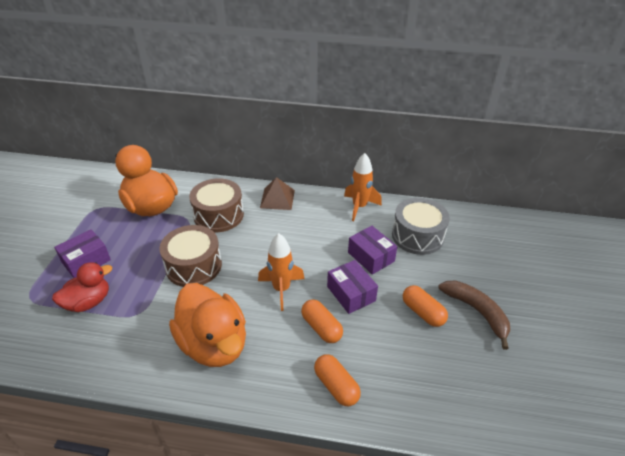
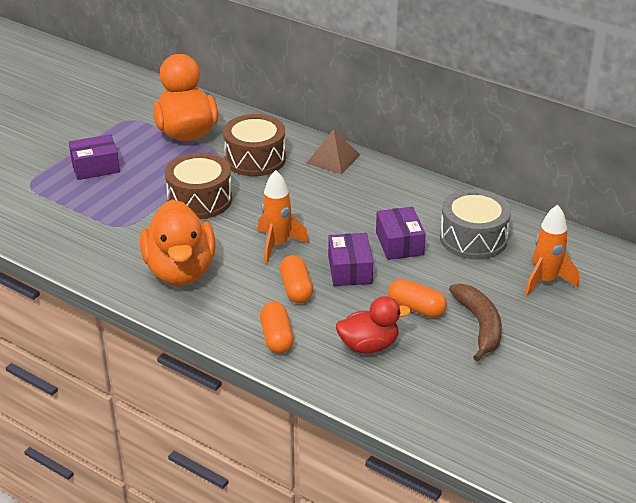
camera: 25 degrees right, 5 degrees down
(88, 302) = (81, 203): red duck -> red duck (369, 345)
(359, 207) = (426, 191): orange rocket -> orange rocket (545, 281)
(422, 312) = (416, 308): orange capsule -> orange capsule turned 45 degrees counterclockwise

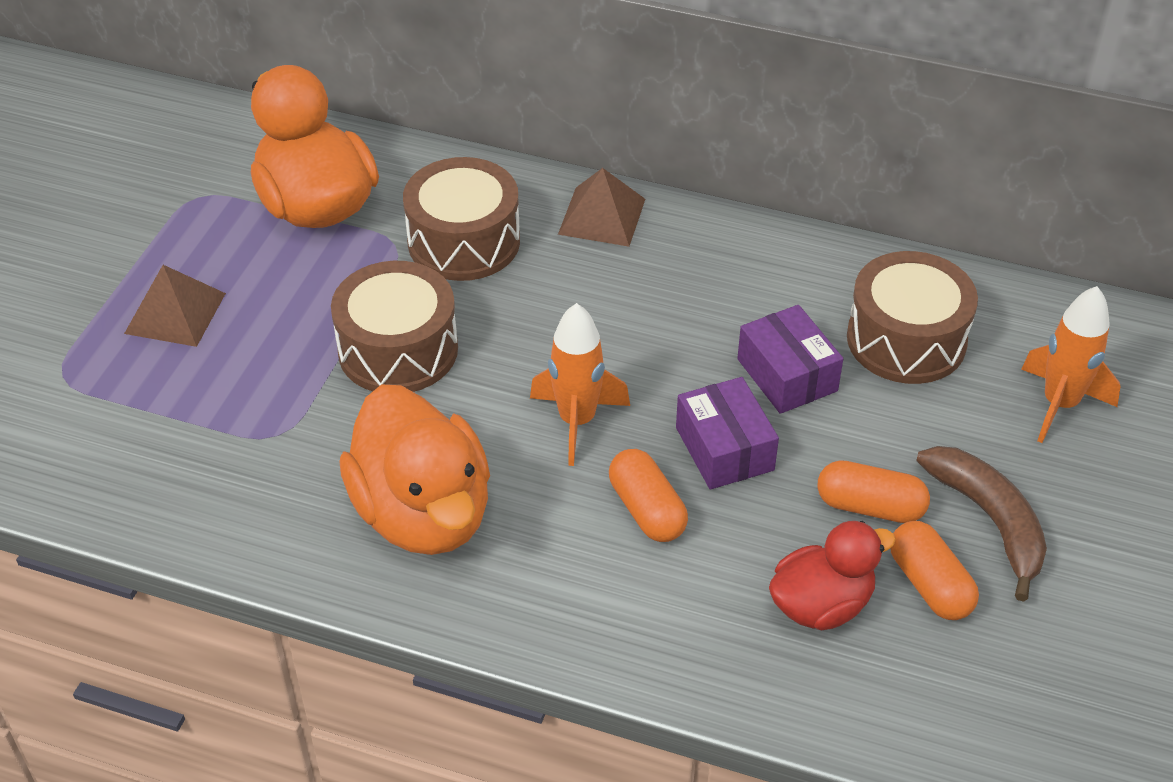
camera: 15 degrees left, 10 degrees up
(95, 167) = (175, 313): purple box -> brown pyramid
(277, 337) = (654, 624): orange capsule -> orange capsule (930, 584)
(473, 238) = (906, 340): grey drum -> brown drum

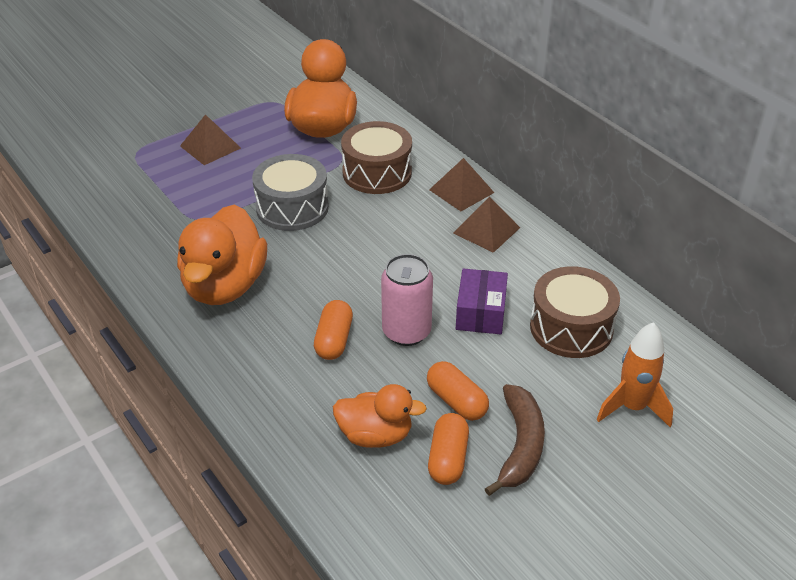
camera: 35 degrees right, 5 degrees down
(398, 350) = (292, 207): brown drum -> grey drum
(577, 421) = (343, 281): orange rocket -> none
(686, 258) = (486, 230): none -> brown pyramid
(724, 449) = (406, 332): purple box -> pink can
(821, 605) = (375, 435): red duck -> orange duck

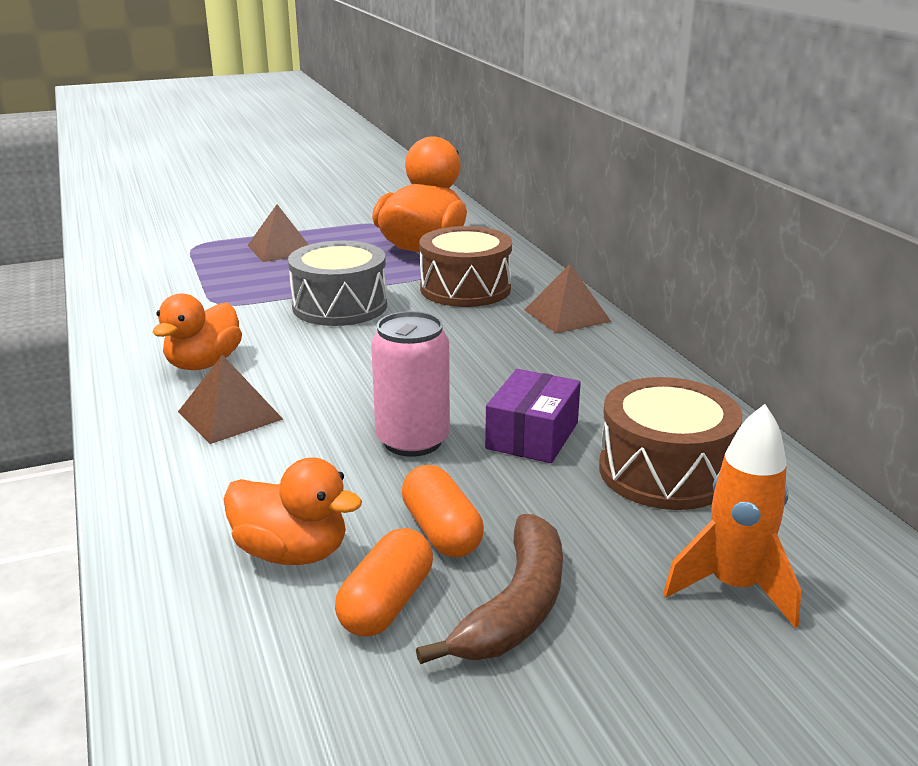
camera: 15 degrees right, 15 degrees down
(225, 286) = (204, 364): orange duck -> orange duck, size x0.60
(334, 340) = (305, 435): orange capsule -> none
(486, 230) = (583, 354): brown pyramid -> brown pyramid (230, 415)

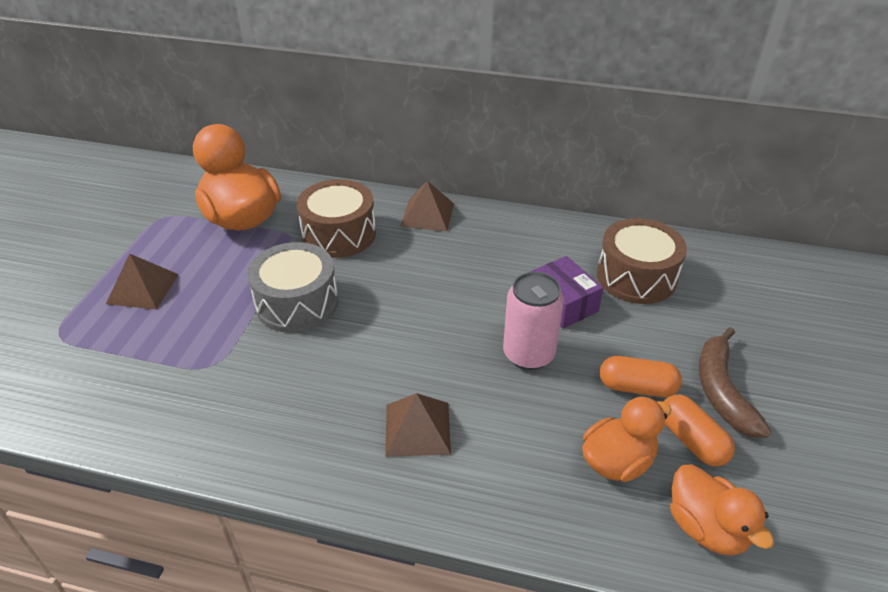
camera: 55 degrees left, 15 degrees up
(204, 364) = (318, 414): orange duck -> orange duck (706, 528)
(516, 606) = (722, 391): brown banana -> brown banana turned 150 degrees counterclockwise
(733, 587) = (746, 311): orange rocket -> none

